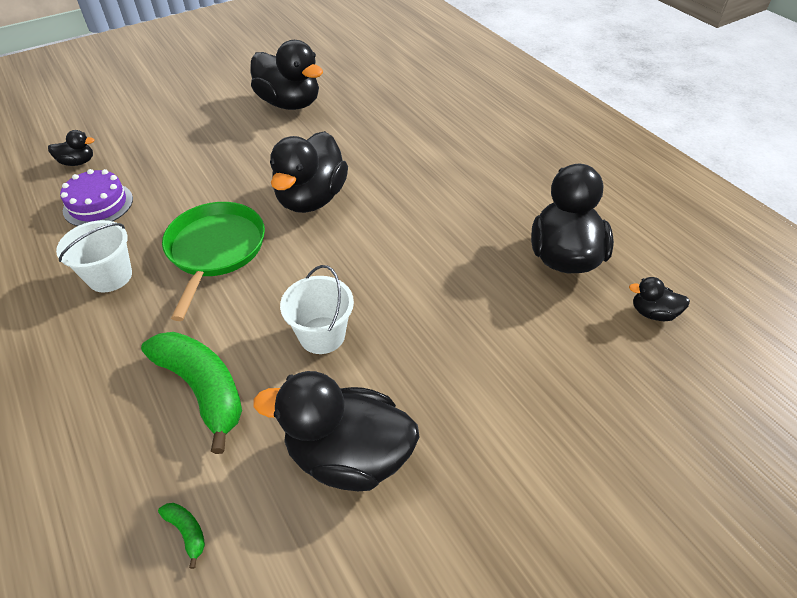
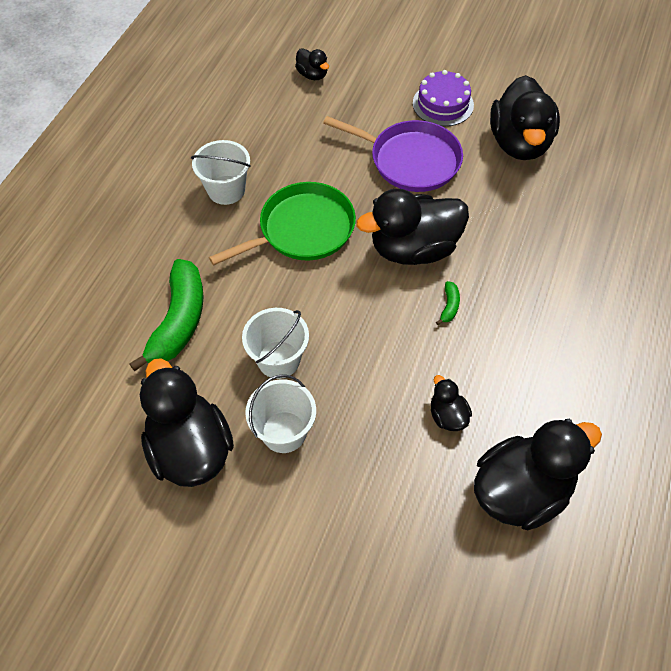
camera: 55 degrees right, 10 degrees up
(98, 204) = (283, 124): purple cake -> purple cake (443, 104)
(187, 532) = (77, 394): green banana -> green banana (449, 306)
(233, 157) = (410, 160): none -> purple pan
(395, 370) = (284, 432): none -> white bucket
(652, 313) = (512, 607): black duck -> black duck (447, 415)

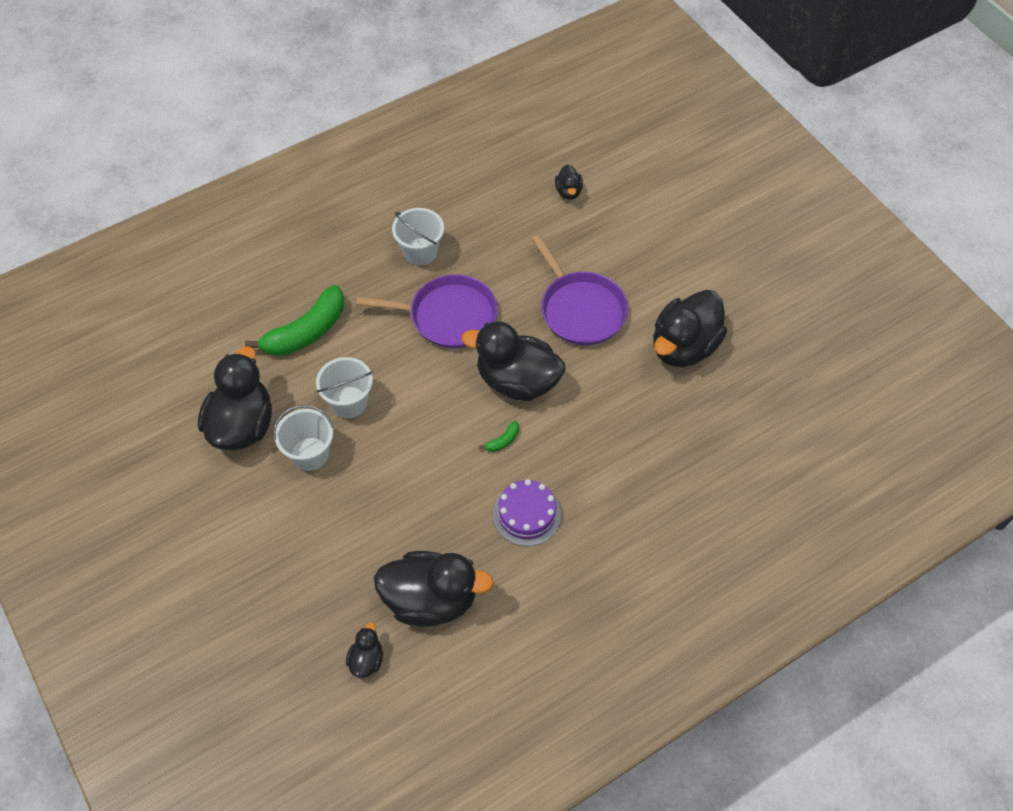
camera: 35 degrees right, 0 degrees up
(302, 230) = (448, 316): green pan -> purple pan
(443, 104) = (652, 277): purple cake -> purple cake (526, 514)
(447, 415) = (428, 517): black duck -> black duck (366, 660)

